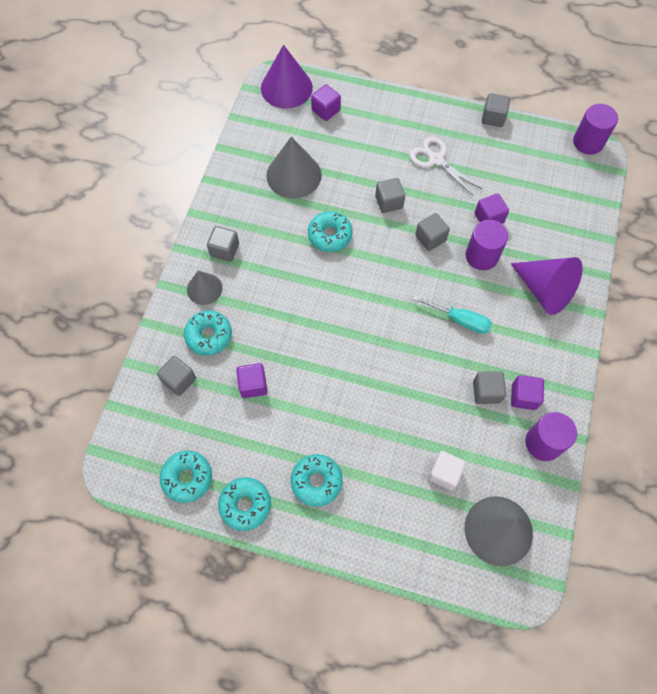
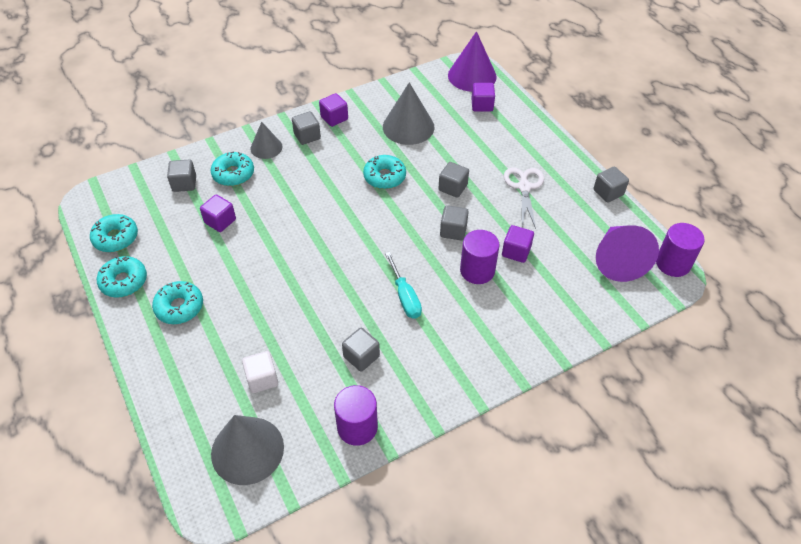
camera: 45 degrees right, 15 degrees down
(523, 397) = (384, 384): purple cube -> purple cube (334, 118)
(544, 290) = (497, 331): purple cone -> purple cone (618, 260)

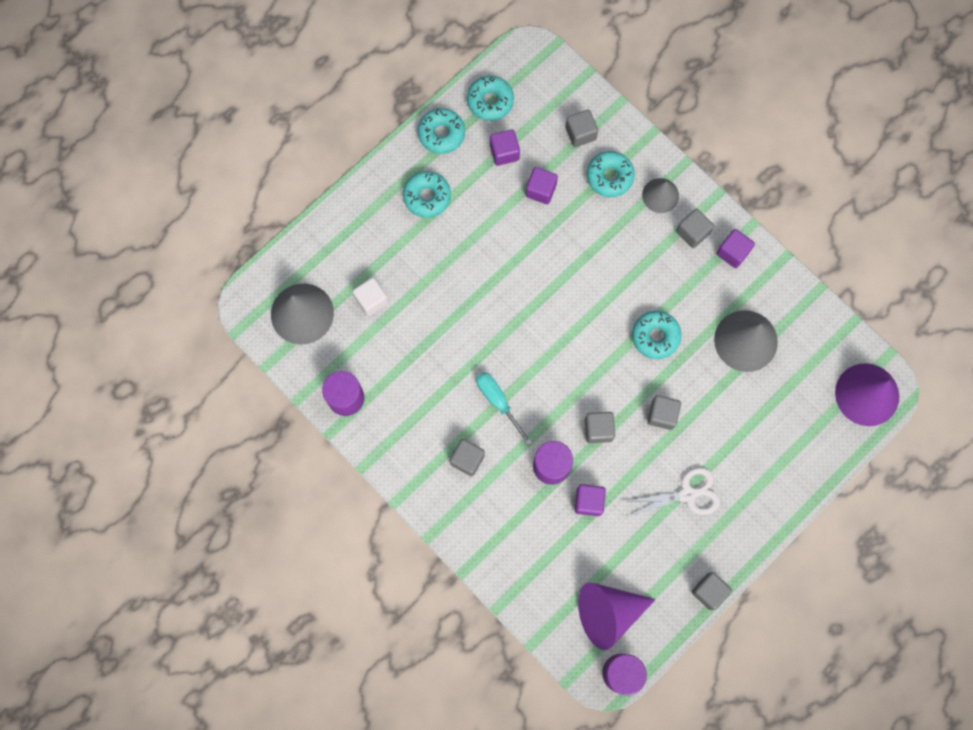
camera: 75 degrees right, 25 degrees up
(361, 356) = (418, 380): grey cube -> grey cube (467, 459)
(405, 296) = (498, 402): turquoise screwdriver -> turquoise screwdriver turned 90 degrees clockwise
(482, 105) = (813, 418): purple cube -> purple cube (504, 152)

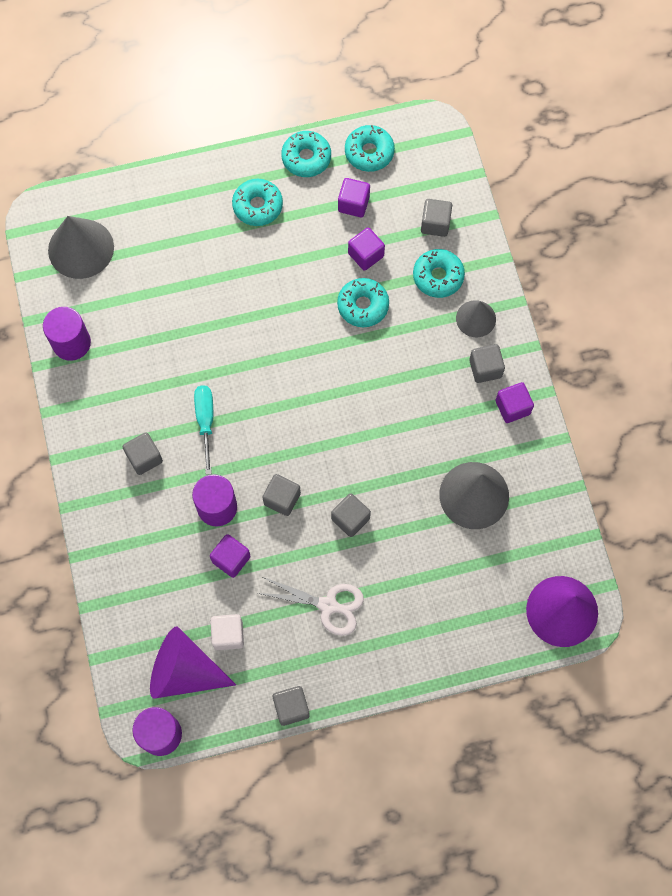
camera: 30 degrees right, 5 degrees down
(371, 300) = (149, 270): white cube -> white cube (228, 634)
(655, 336) = (389, 444): turquoise donut -> turquoise donut (363, 306)

